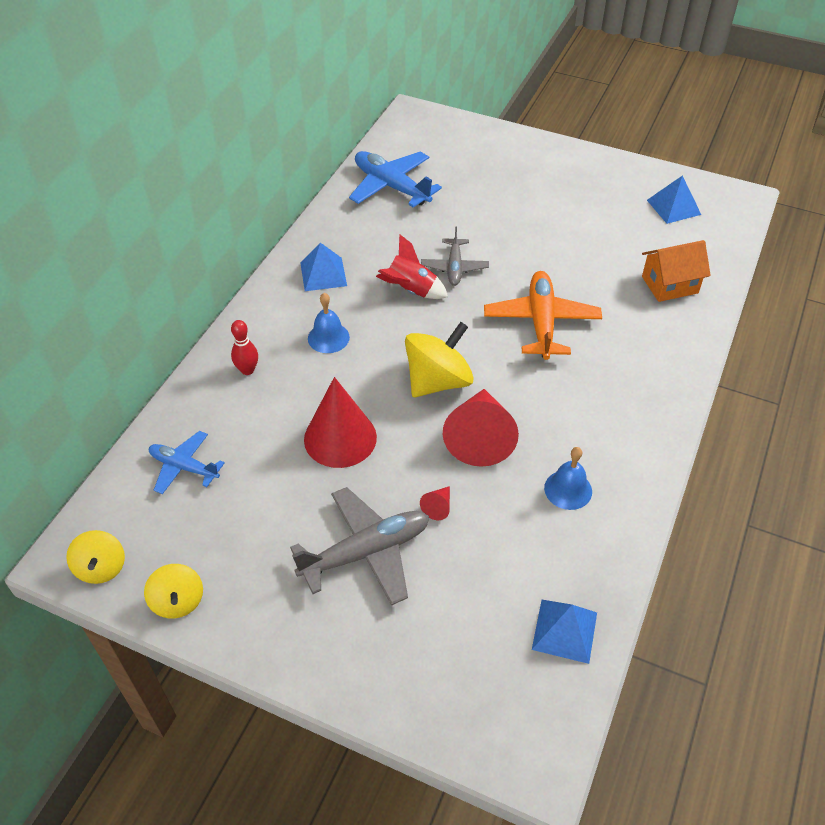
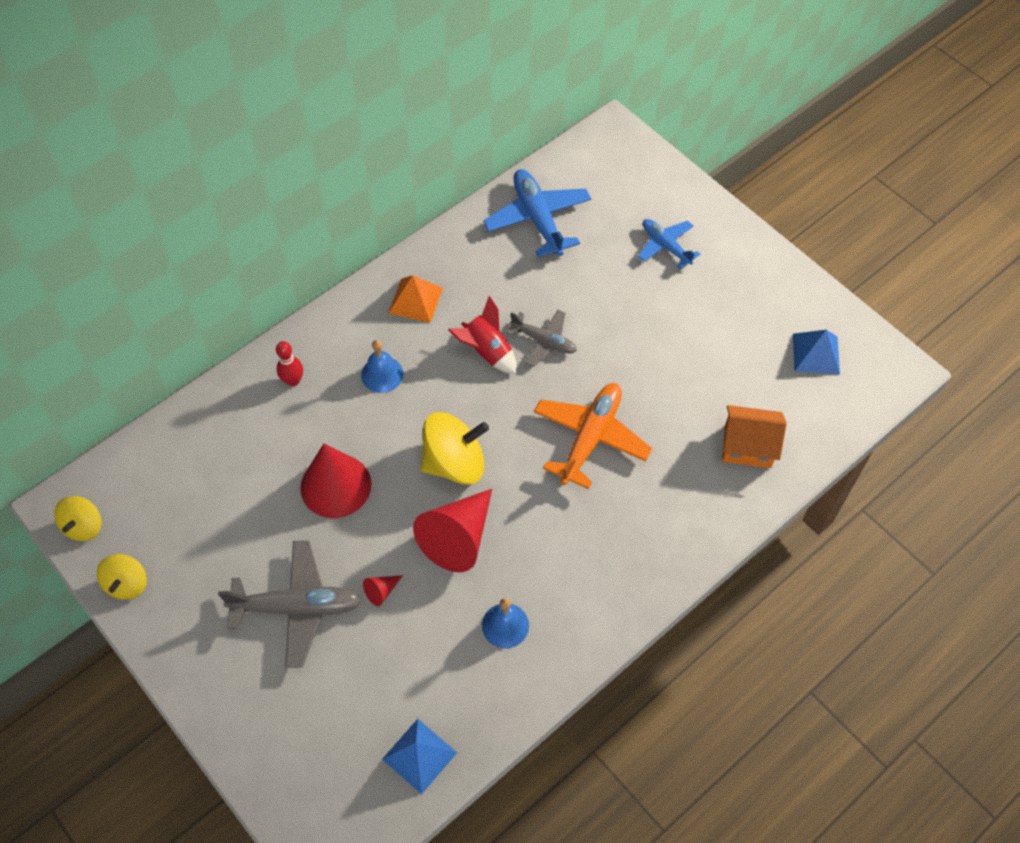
camera: 25 degrees right, 10 degrees up
(184, 467) = (192, 458): blue plane -> blue plane (666, 246)
(323, 274) = (415, 300): blue pyramid -> orange pyramid
(454, 267) = (544, 341): grey plane -> grey plane turned 90 degrees counterclockwise

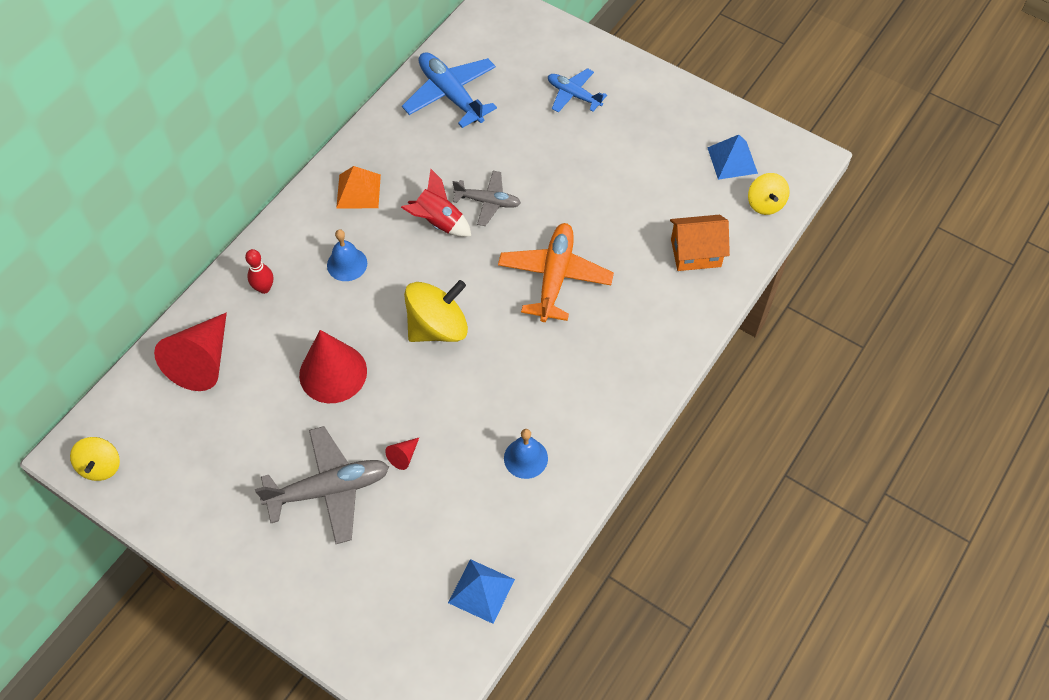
camera: 15 degrees left, 0 degrees up
(127, 584) = (159, 508): yellow spinning top -> yellow spinning top (765, 204)
(458, 537) = (460, 392): red cone -> red cone (202, 361)

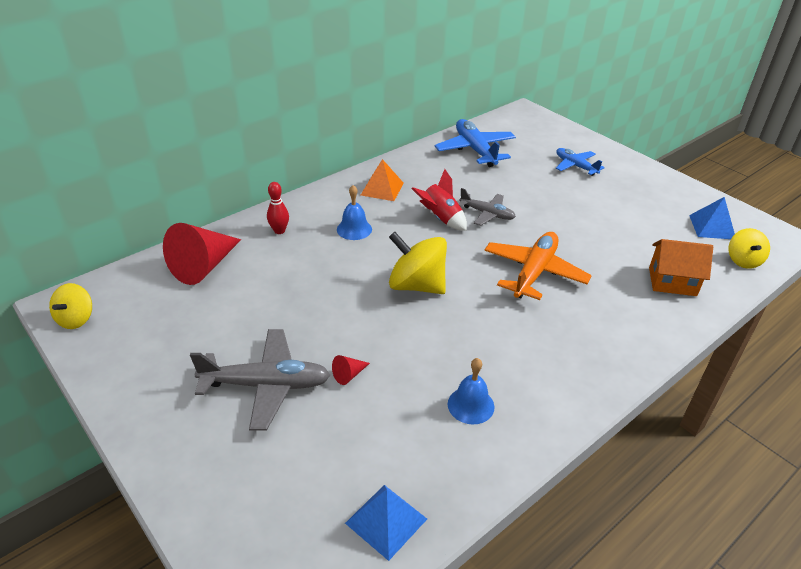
camera: 15 degrees right, 20 degrees down
(333, 373) = (310, 297): red cone -> none
(438, 327) = (416, 285): yellow spinning top -> yellow spinning top turned 135 degrees counterclockwise

